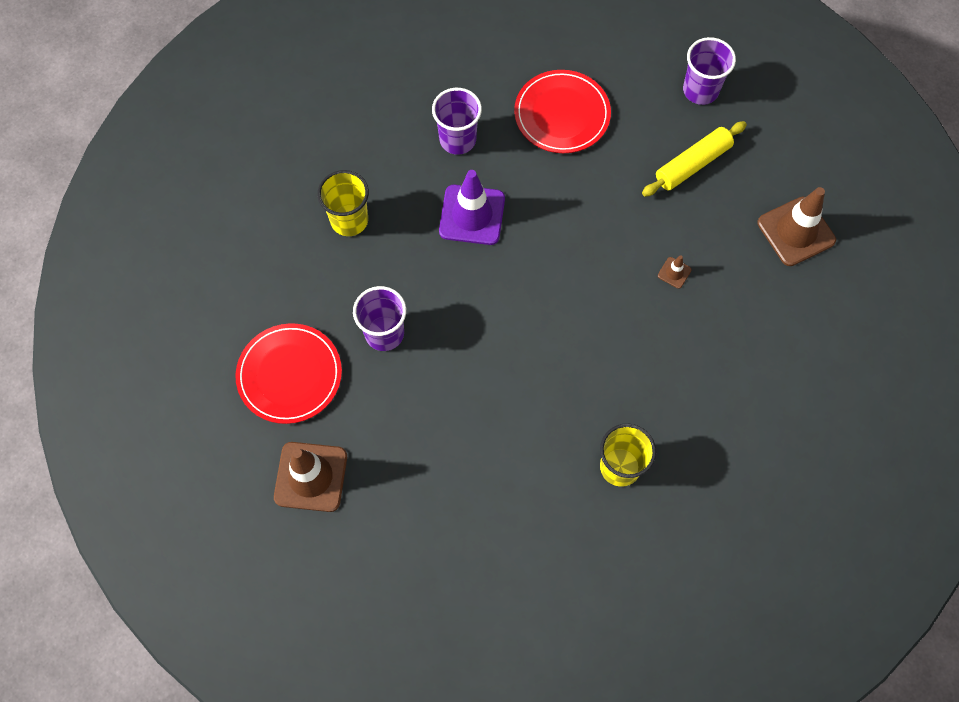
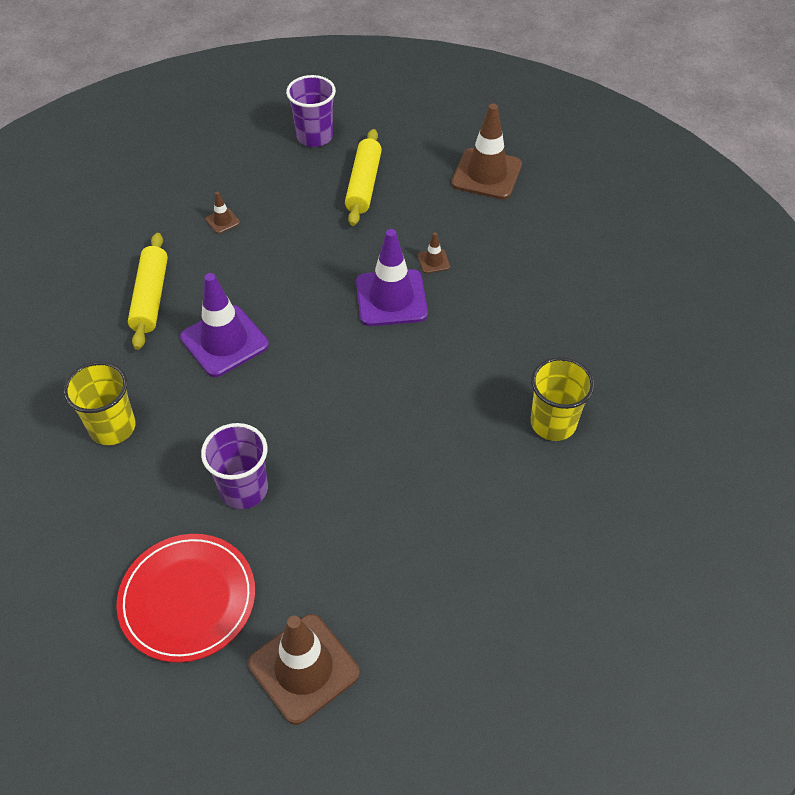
camera: 45 degrees left, 15 degrees down
(457, 139) = (150, 297): purple cup -> yellow rolling pin
(562, 114) = (222, 221): red plate -> brown traffic cone
(613, 277) = (391, 298): none -> purple traffic cone

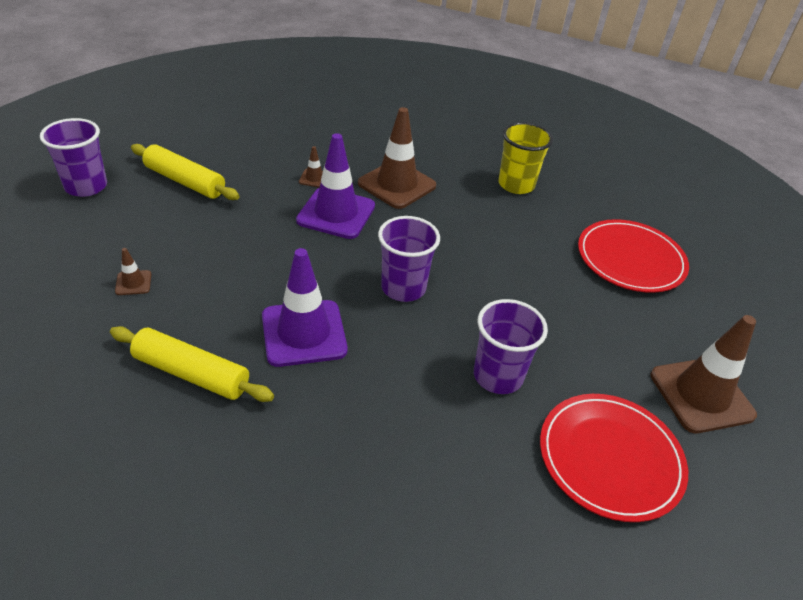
camera: 70 degrees left, 10 degrees down
(112, 427) = (360, 462): yellow cup -> none
(318, 385) = (403, 288): none -> purple cup
(486, 174) = (244, 121): brown traffic cone -> brown traffic cone (397, 185)
(489, 566) = (630, 259): none -> red plate

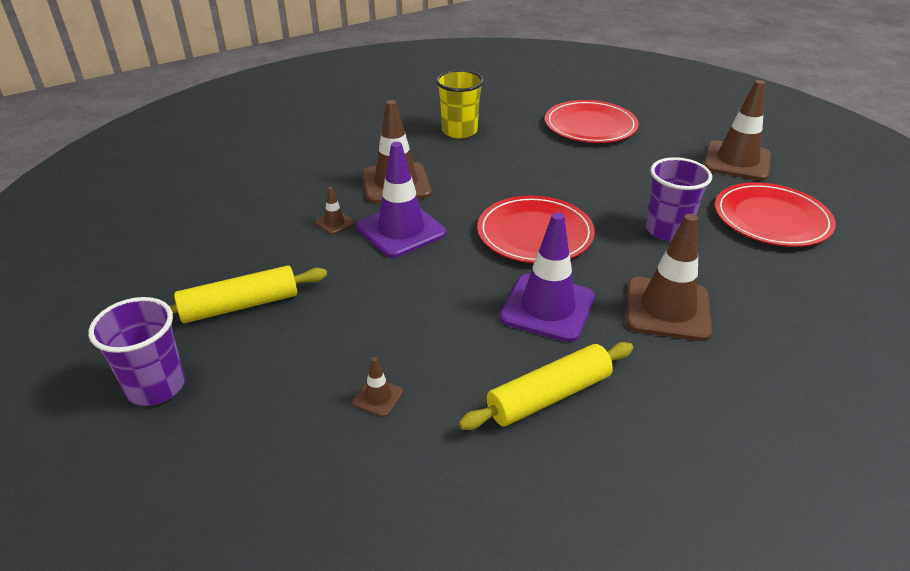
camera: 50 degrees left, 5 degrees down
(366, 414) = (667, 309): none -> brown traffic cone
(403, 288) = (535, 233): purple cup -> red plate

